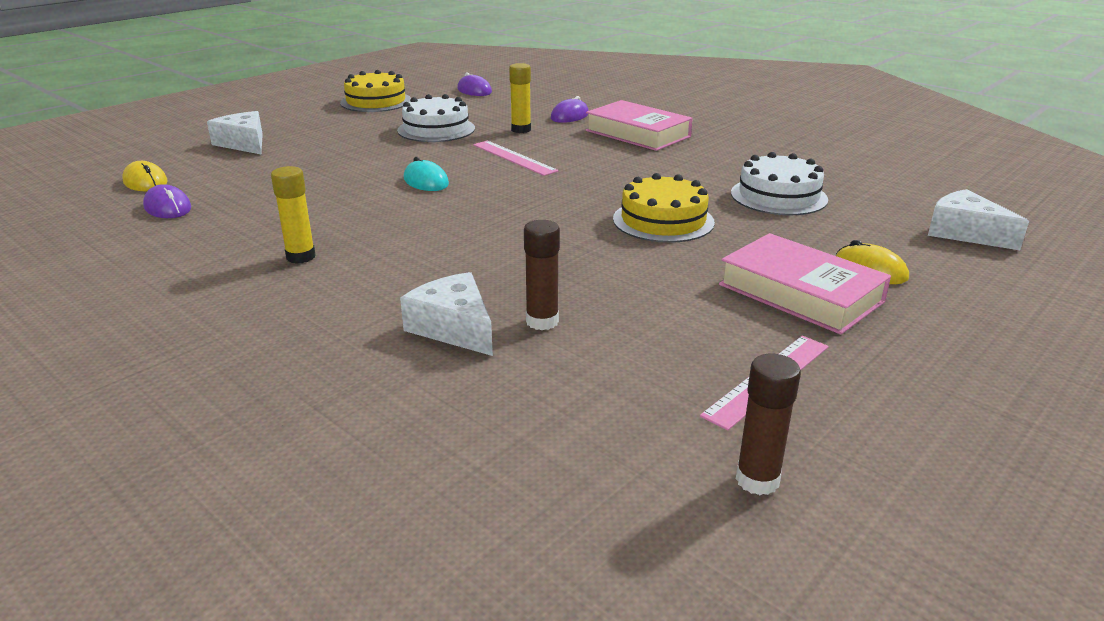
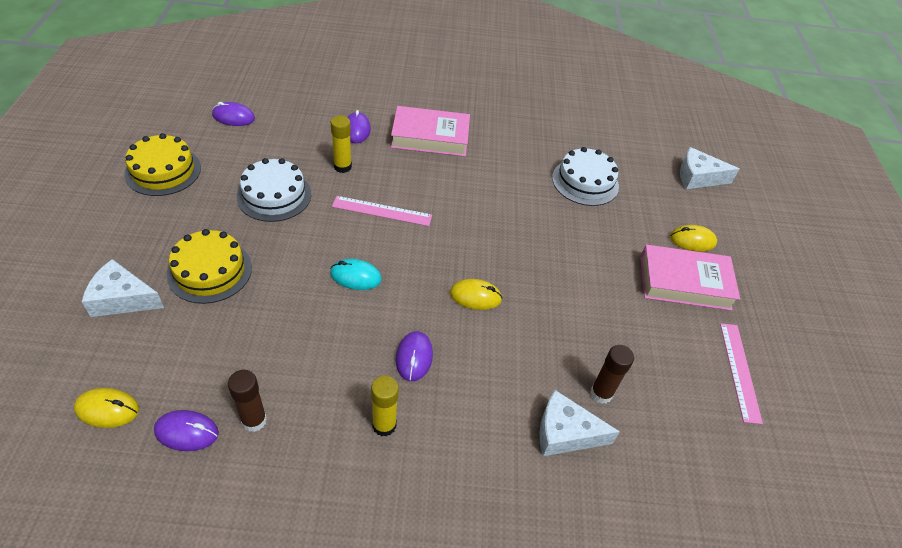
camera: 45 degrees left, 20 degrees up
(394, 234) = (414, 357): none -> purple mouse
(516, 223) = (475, 296): none -> yellow mouse
(663, 220) = (554, 244): yellow cake -> yellow cake (210, 271)
(757, 480) = (802, 451): brown glue stick -> brown glue stick (254, 420)

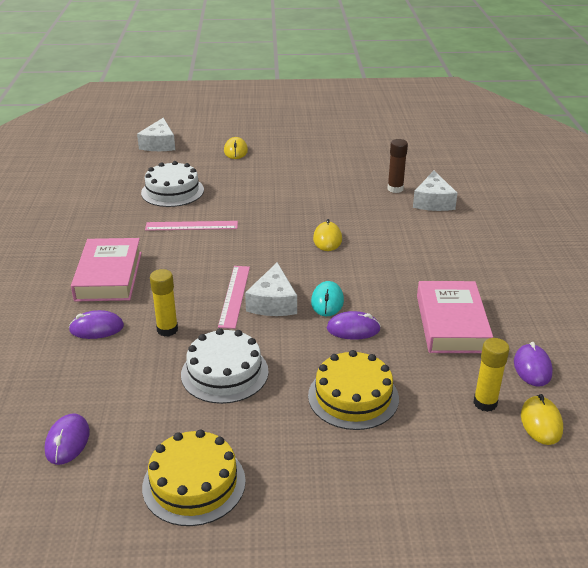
camera: 90 degrees left, 15 degrees down
(122, 299) = (415, 454): white cheese -> white cheese (273, 302)
(254, 420) = (501, 333): brown glue stick -> none
(384, 425) = (468, 271): yellow glue stick -> yellow glue stick (485, 403)
(414, 357) = (401, 263): purple mouse -> purple mouse (353, 329)
(684, 282) = (281, 156): pink book -> pink book (451, 323)
(740, 371) = (353, 144): pink ruler -> pink ruler (191, 226)

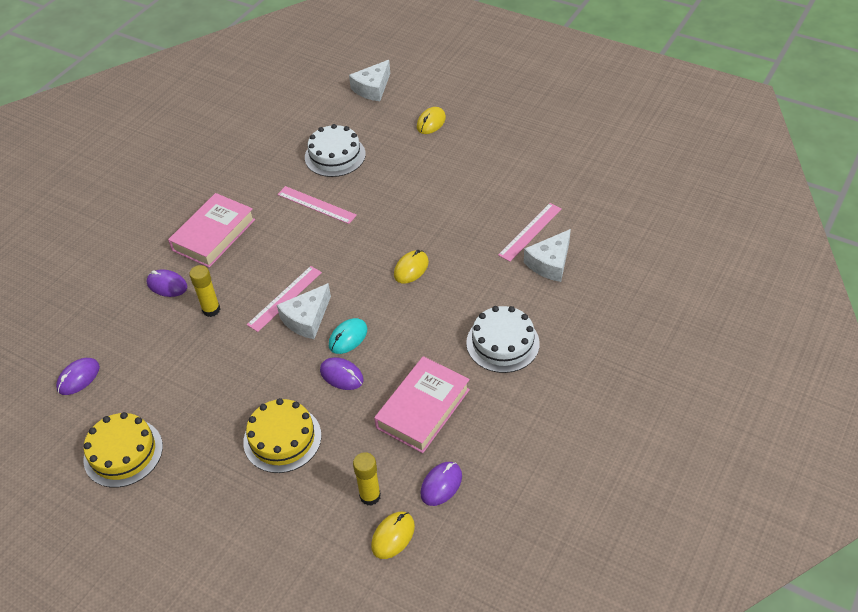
camera: 35 degrees right, 15 degrees up
(224, 373) = (216, 370): white cake -> white cake (502, 343)
(395, 189) = (530, 231): brown glue stick -> pink ruler

